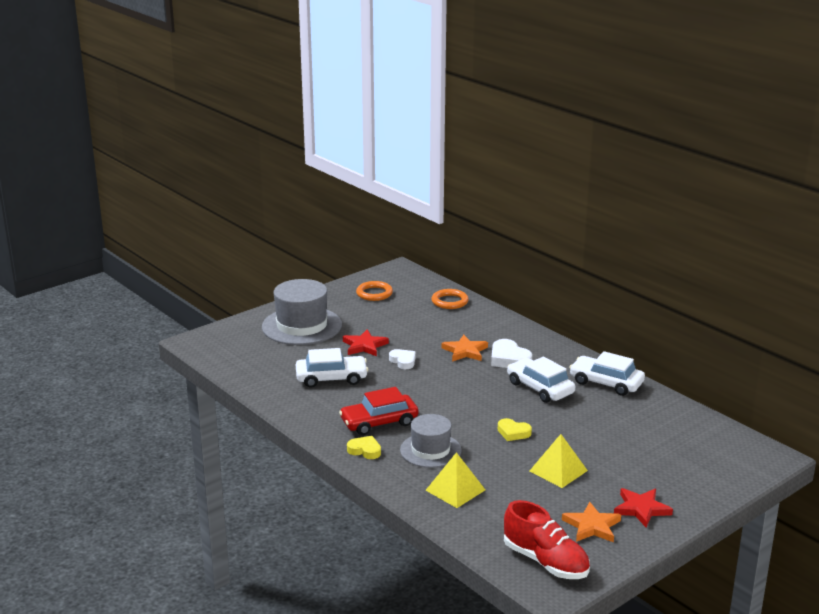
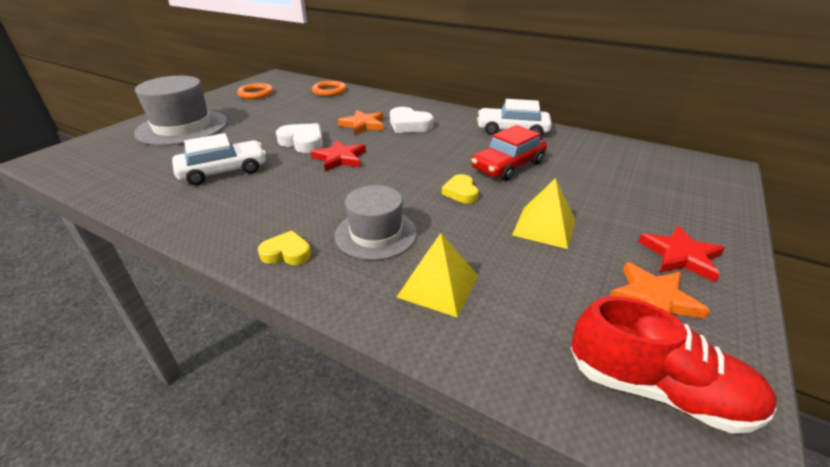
camera: 20 degrees left, 10 degrees up
(364, 346) = (256, 135): red star -> red star (340, 158)
(379, 422) = (295, 210): red car -> red car (508, 165)
(403, 361) = (303, 142): white heart -> white heart, size x1.52
(513, 432) = (461, 192): yellow heart -> yellow heart turned 75 degrees clockwise
(540, 388) = (456, 144): white car -> none

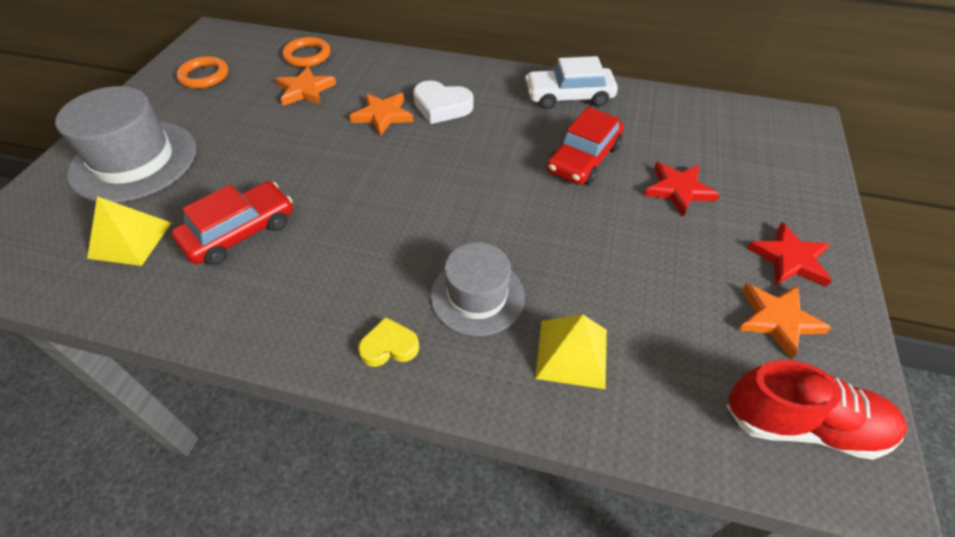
camera: 15 degrees left, 15 degrees up
(223, 171) = (240, 232): white car -> red car
(303, 142) = (319, 161): white heart -> none
(317, 107) = (305, 90): none -> orange star
(340, 158) = (381, 182): red star -> red star (678, 190)
(461, 192) = (546, 212): yellow heart -> none
(544, 227) = (651, 247): yellow pyramid -> yellow pyramid (130, 240)

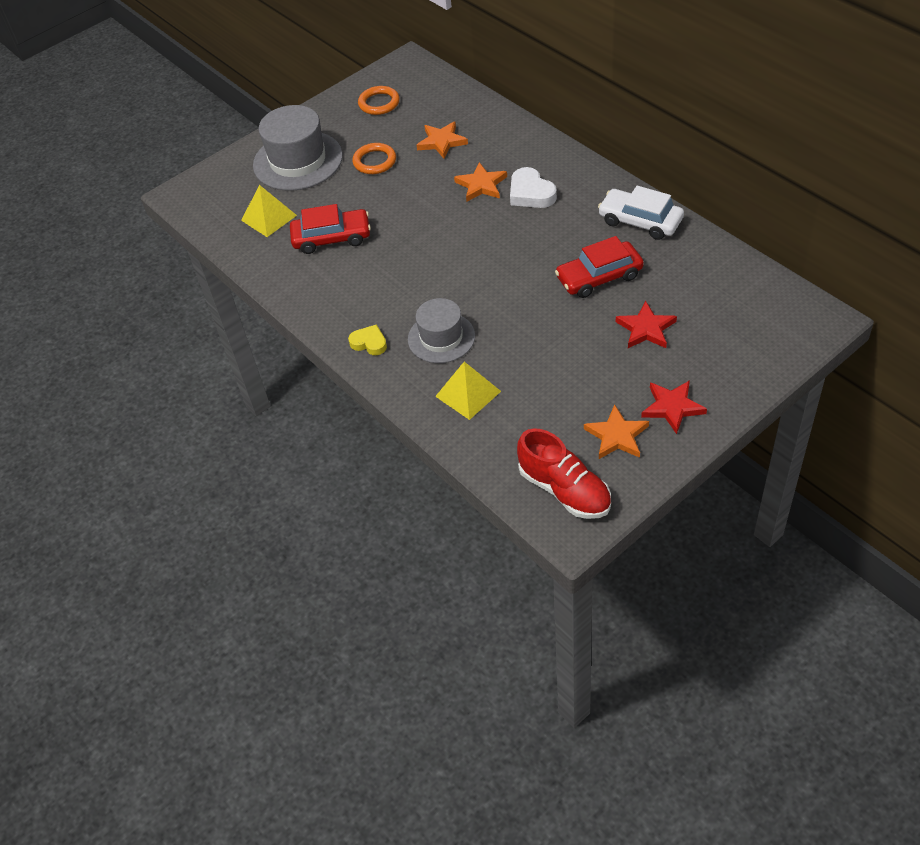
camera: 40 degrees right, 0 degrees up
(307, 55) = (465, 109): orange ring -> orange ring (374, 161)

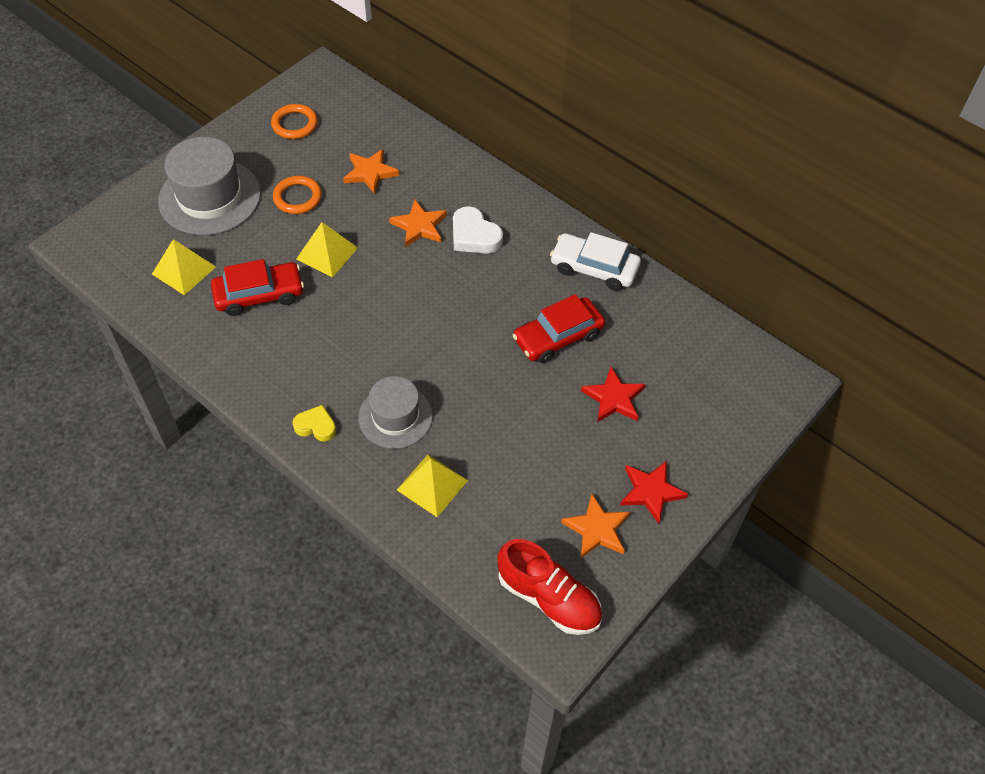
camera: 15 degrees left, 5 degrees up
(395, 206) = (327, 253): none -> yellow pyramid

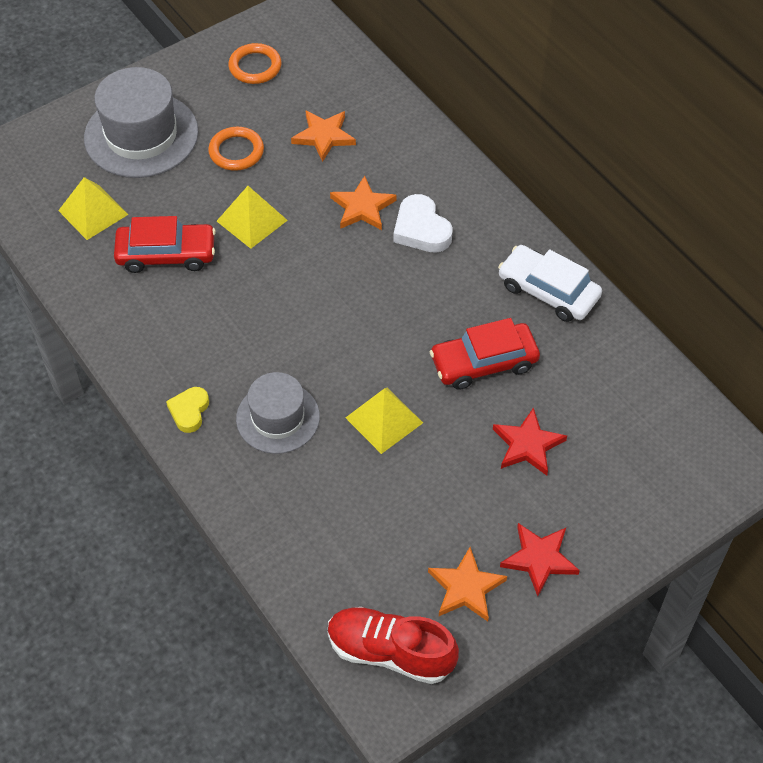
camera: 15 degrees right, 0 degrees up
(316, 426) = (189, 411): yellow heart -> yellow heart turned 105 degrees counterclockwise
(432, 485) = (297, 501): yellow pyramid -> yellow pyramid (384, 420)
(548, 598) = (390, 652): red shoe -> red shoe turned 150 degrees clockwise

